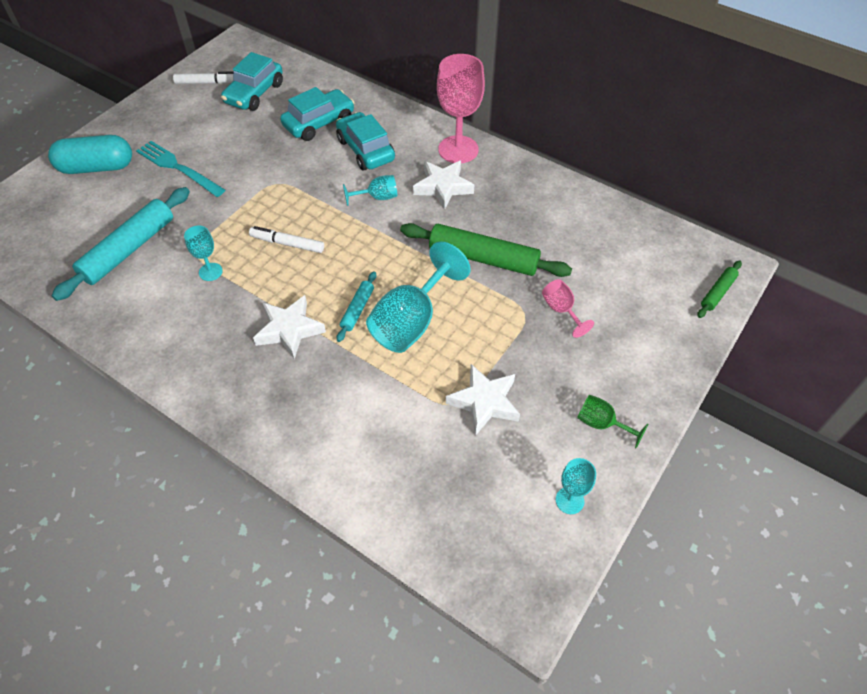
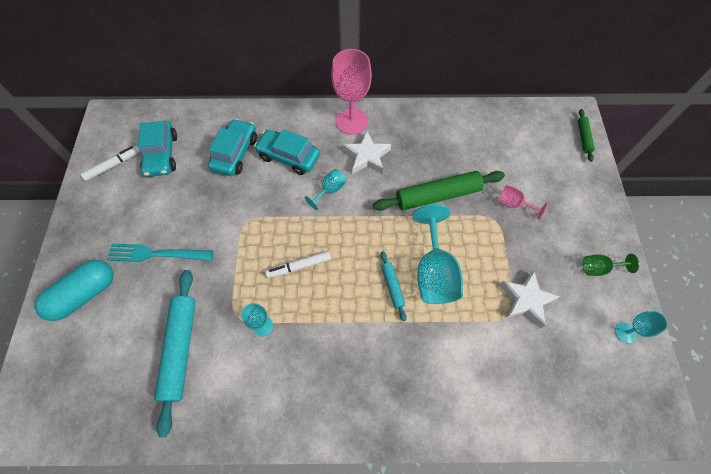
camera: 35 degrees left, 10 degrees up
(289, 330) = (361, 333): white star -> none

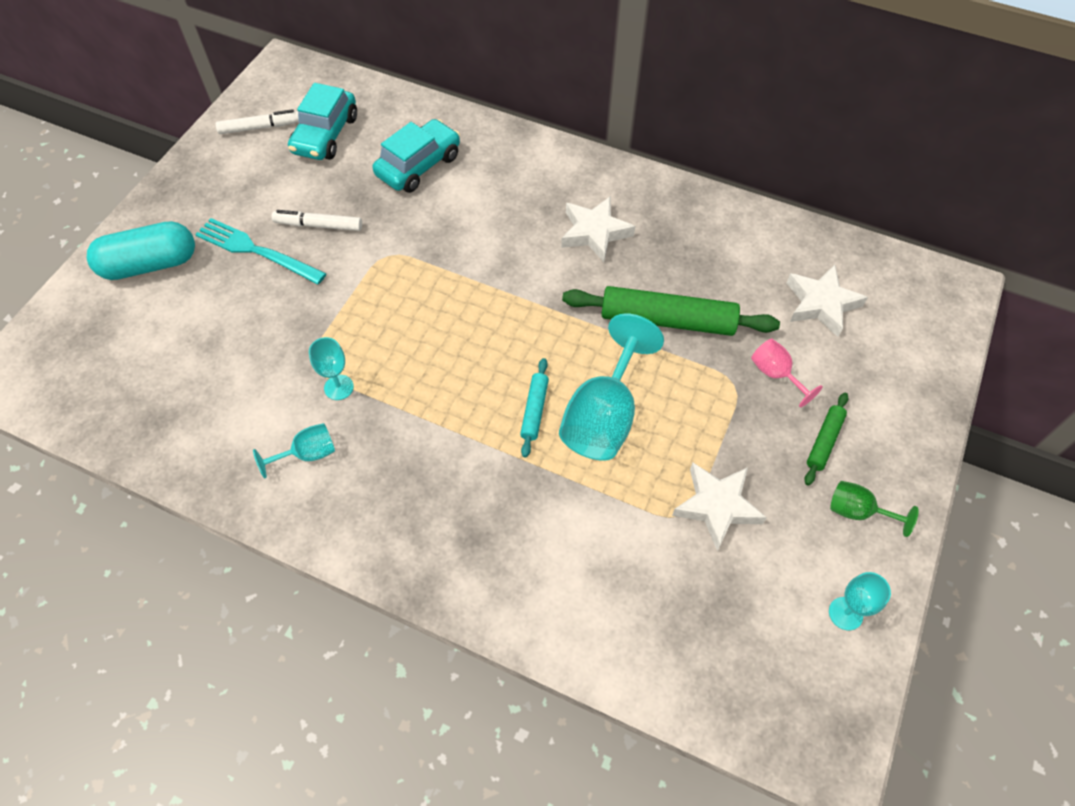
camera: 25 degrees right, 5 degrees down
(180, 349) = (226, 372): turquoise rolling pin -> none
(289, 157) = (487, 195): turquoise car -> none
(299, 266) = (424, 335): white marker -> white marker (318, 225)
(330, 190) = (518, 257): turquoise goblet -> turquoise goblet (307, 454)
(352, 121) = (599, 179): pink goblet -> none
(514, 151) = (821, 304): none -> white star
(583, 137) = (947, 324): green rolling pin -> green rolling pin (824, 441)

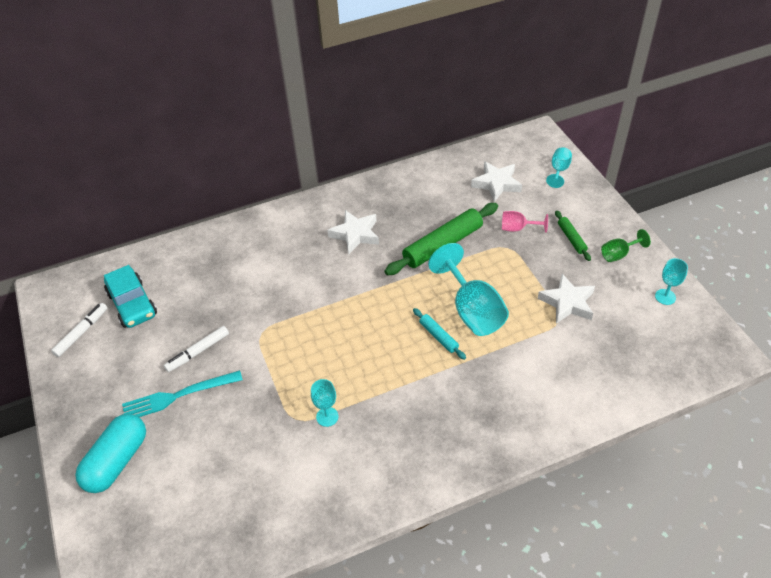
camera: 45 degrees left, 10 degrees down
(307, 454) = (356, 462): turquoise goblet -> turquoise goblet (559, 171)
(419, 165) = (214, 276): turquoise car -> none

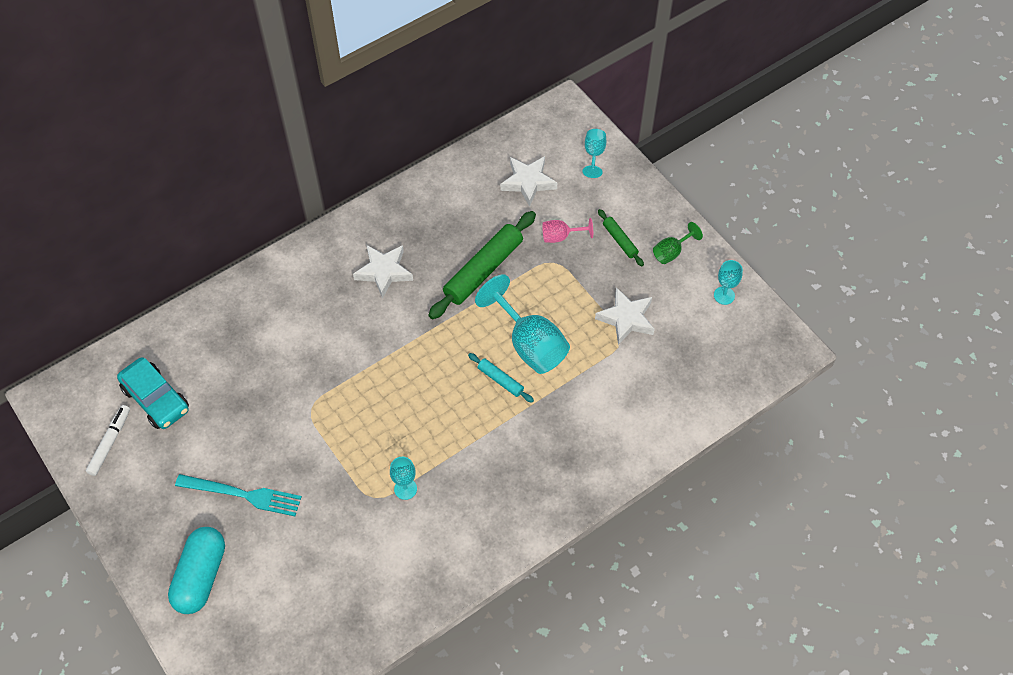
camera: 15 degrees left, 10 degrees up
(178, 395) = (242, 495): turquoise fork -> turquoise fork turned 135 degrees counterclockwise
(198, 352) = (248, 442): white marker -> none

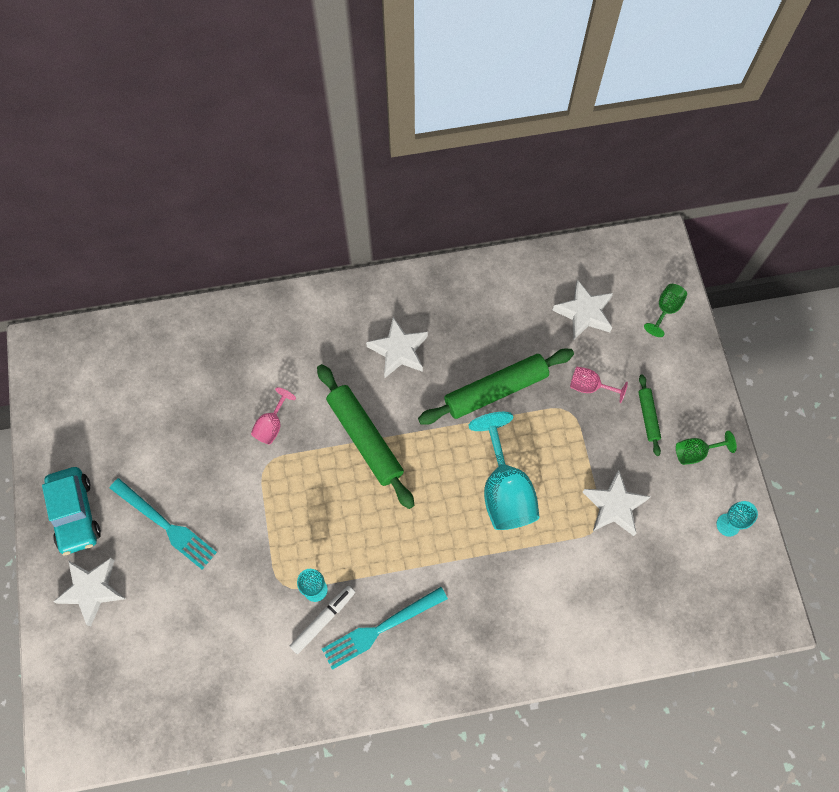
camera: 25 degrees right, 10 degrees up
(110, 442) = (73, 417): white marker -> white marker (323, 620)
(156, 399) = (132, 391): turquoise car -> turquoise car (75, 513)
(201, 576) = (92, 590): turquoise capsule -> white star
(300, 375) = (272, 425): none -> pink goblet
(389, 352) = (365, 439): none -> green rolling pin
(478, 494) = (381, 628): none -> turquoise fork
(500, 380) = (458, 516): turquoise rolling pin -> none
(594, 154) = (665, 310): turquoise goblet -> green goblet

